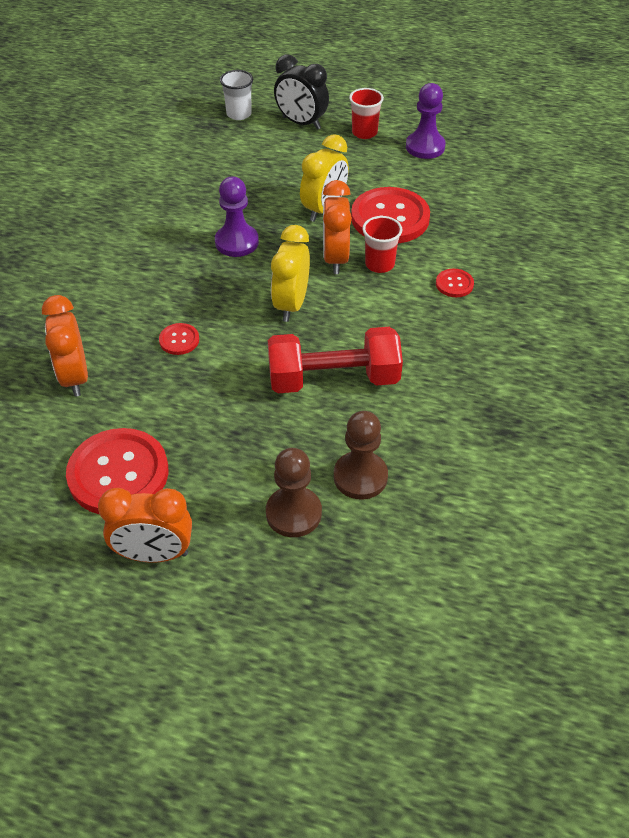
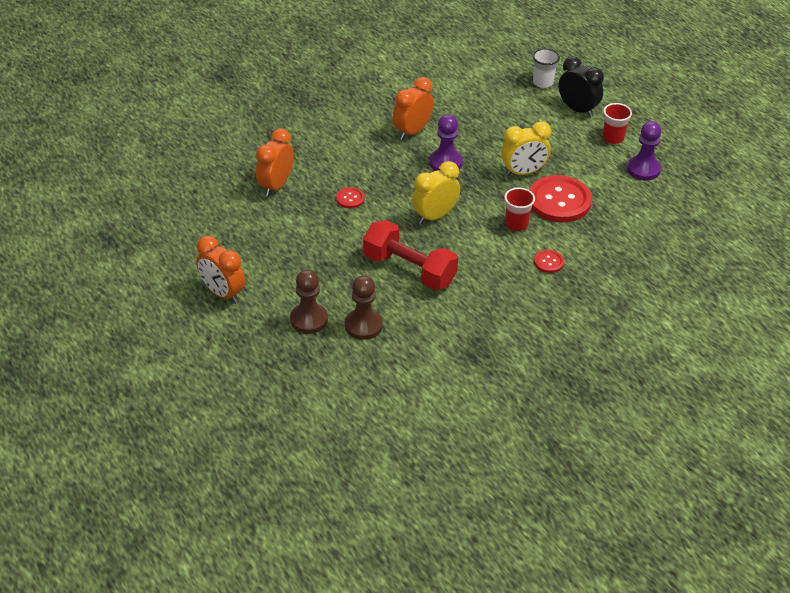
camera: 40 degrees right, 5 degrees down
(118, 474) = (246, 246): red button -> none
(301, 123) = (577, 109): black clock -> black clock turned 150 degrees clockwise
(335, 258) = (493, 205): orange clock -> orange clock (412, 131)

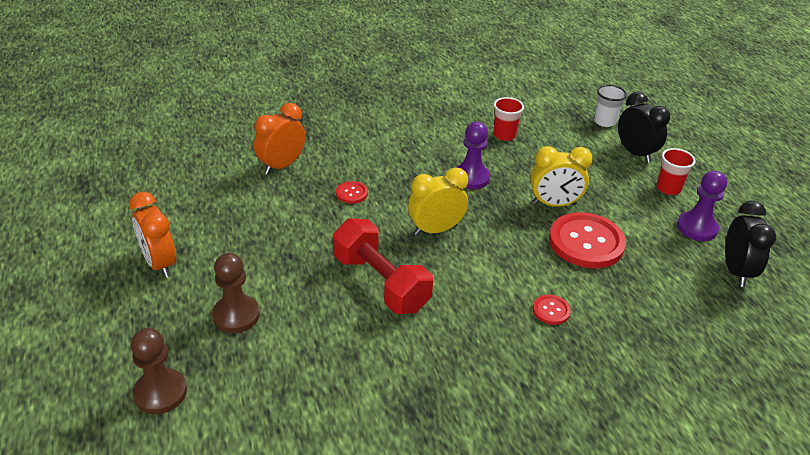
camera: 15 degrees right, 5 degrees down
(363, 325) = (295, 337): brown pawn -> brown pawn (160, 393)
(412, 131) = (448, 142): orange clock -> none
(516, 224) = (526, 258): red cup -> red cup (504, 135)
(680, 200) = (736, 271): none -> black clock

